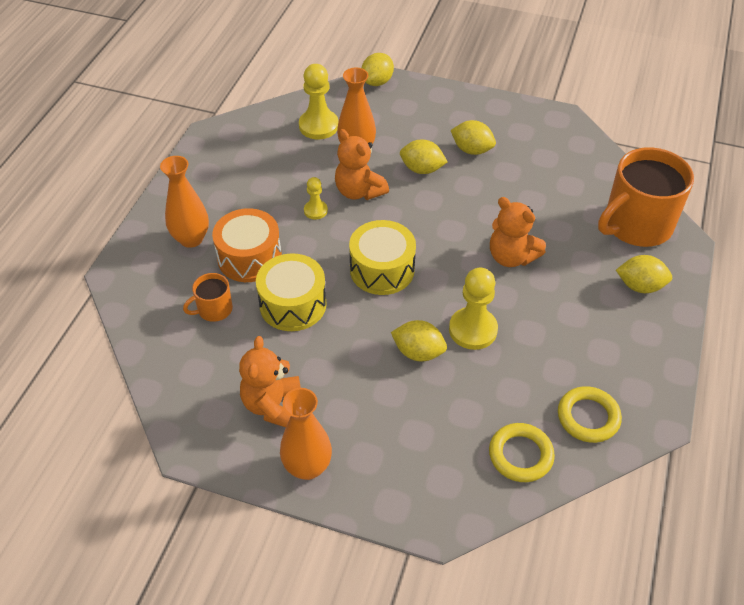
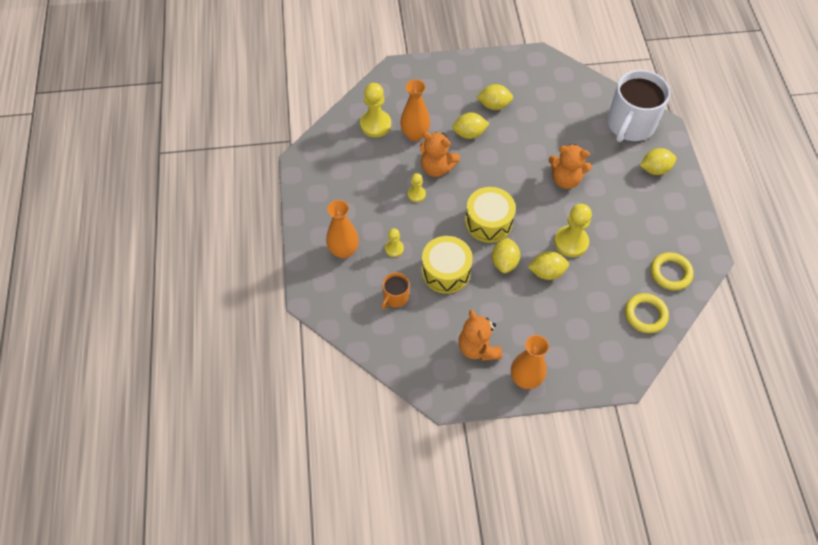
camera: 25 degrees left, 10 degrees up
(249, 257) = (394, 249): orange drum -> yellow pawn
(377, 82) = (394, 71): yellow lemon -> yellow lemon (504, 262)
(636, 225) = (630, 124): orange mug -> white mug

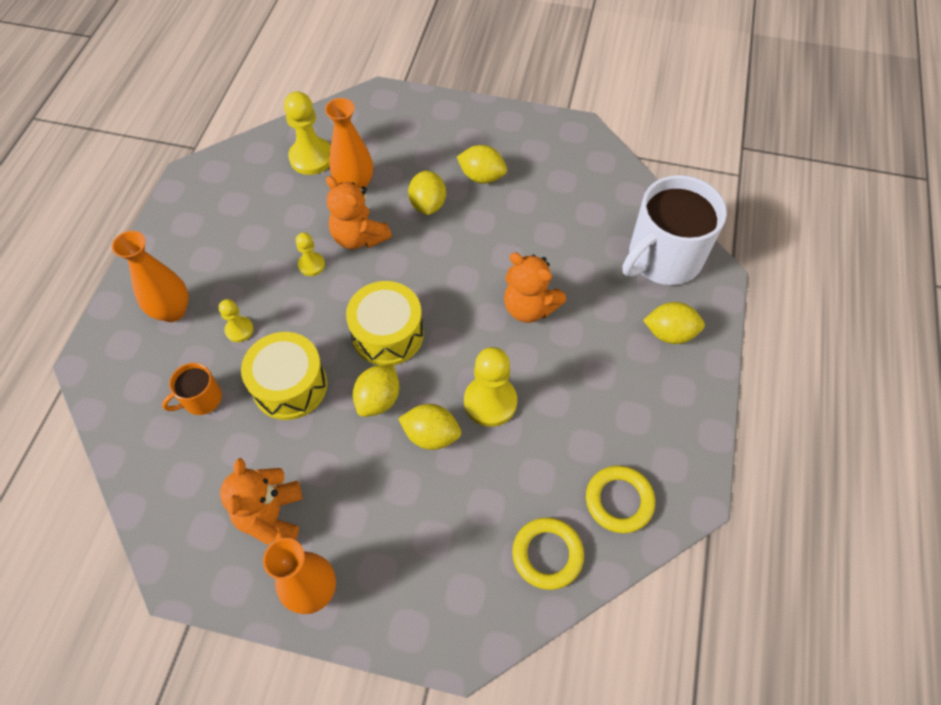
camera: 20 degrees right, 0 degrees up
(469, 134) = (428, 205): yellow lemon -> yellow lemon turned 75 degrees clockwise

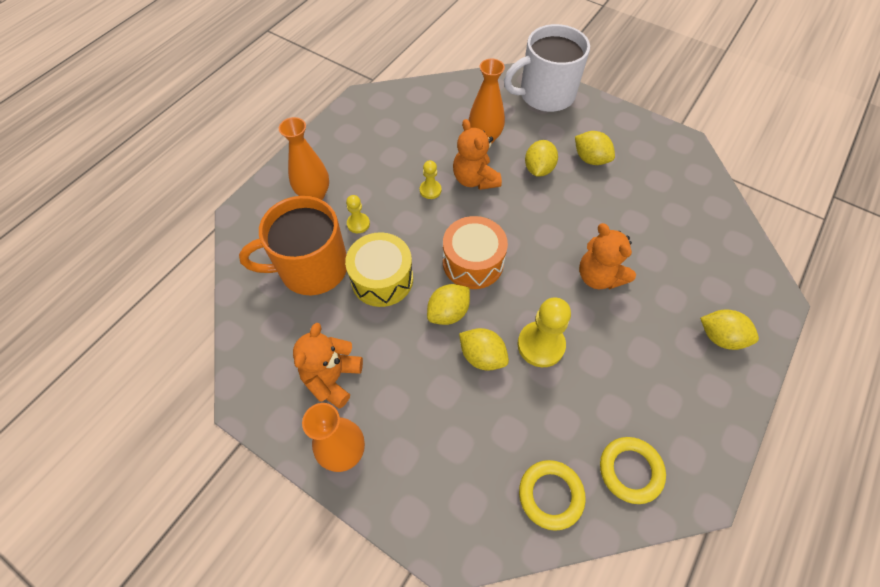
camera: 20 degrees right, 0 degrees up
(201, 399) = (312, 268): orange mug -> orange mug, size x2.15
(311, 158) = (457, 109): yellow pawn -> none
(387, 334) = (473, 262): yellow drum -> orange drum
(663, 257) = (732, 270): white mug -> white mug (545, 95)

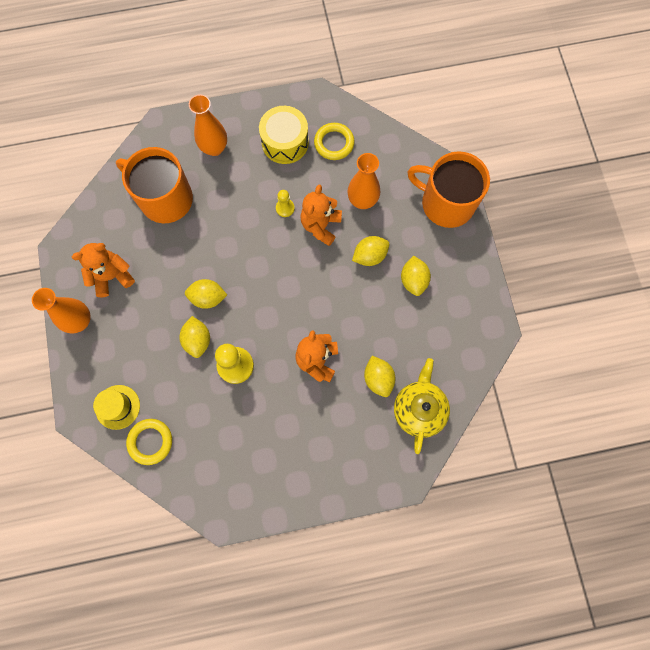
camera: 45 degrees right, 15 degrees up
(358, 224) = (219, 193): yellow pawn -> none
(382, 279) = (195, 242): yellow drum -> yellow drum (285, 142)
(473, 262) = (255, 280): orange drum -> none
(479, 496) = (117, 407): none -> yellow hat
(545, 95) = (446, 203): white mug -> orange mug
(630, 470) = (202, 472): yellow ring -> yellow ring (334, 143)
(714, 240) = (419, 409): none -> yellow teapot
(720, 337) = (340, 463): yellow lemon -> yellow lemon (378, 378)

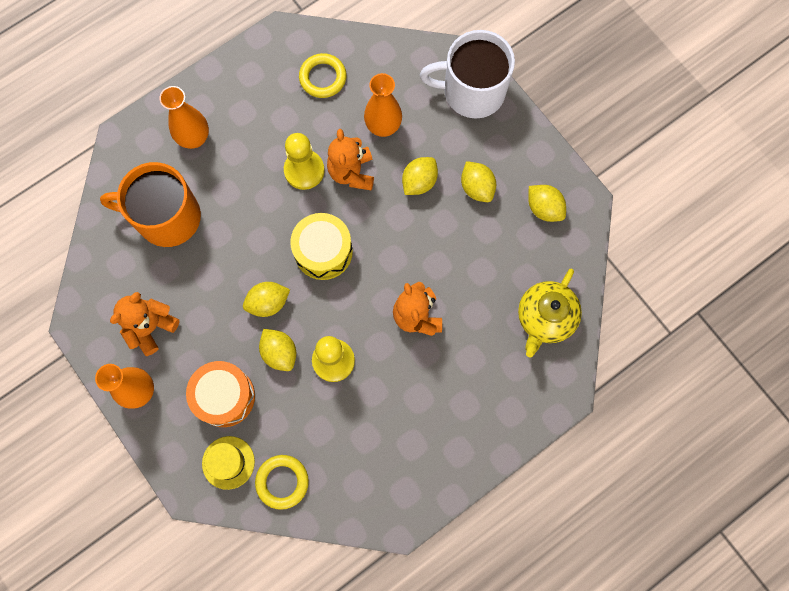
camera: 25 degrees left, 0 degrees up
(140, 354) = (224, 396): none -> orange drum
(285, 142) = (269, 99): yellow drum -> yellow drum (323, 251)
(285, 208) = (304, 170): yellow pawn -> yellow pawn, size x1.82
(378, 378) = (489, 306): yellow lemon -> yellow lemon (544, 208)
(419, 409) = (545, 318): yellow teapot -> yellow teapot turned 135 degrees counterclockwise
(446, 203) = (472, 91): orange mug -> white mug

